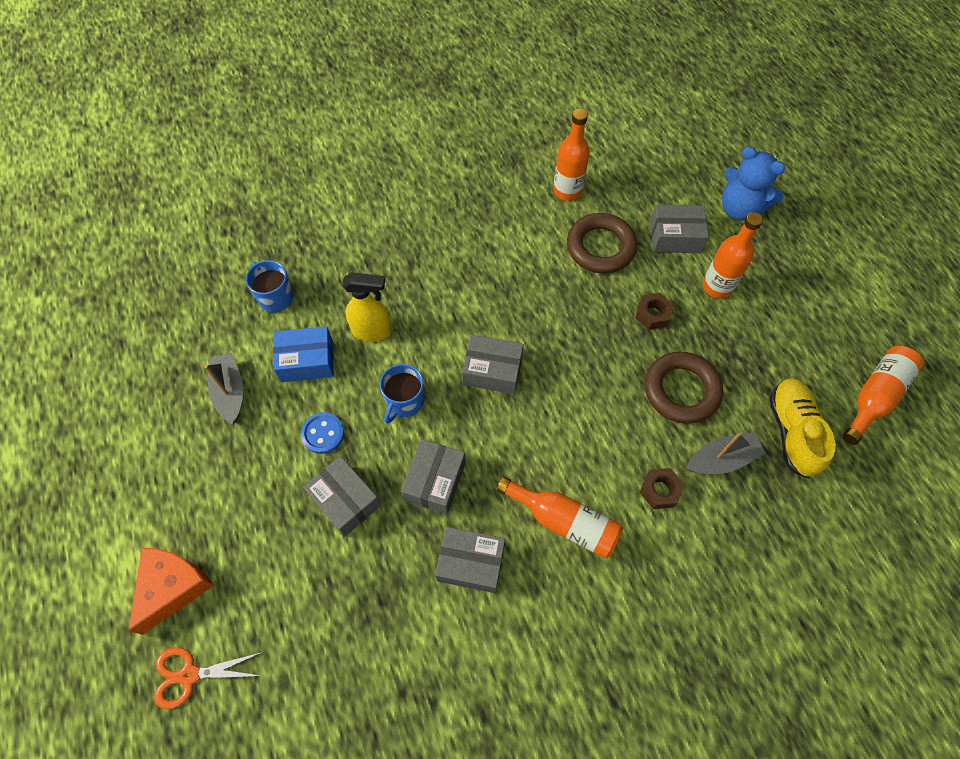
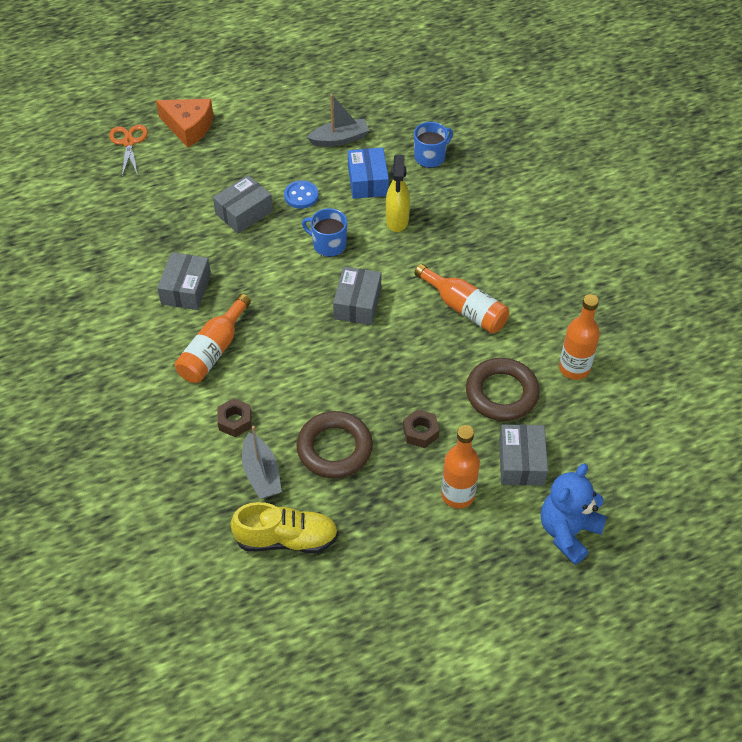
camera: 90 degrees right, 10 degrees down
(435, 481) = (256, 266): grey box -> none
(875, 397) = (323, 626): orange bottle -> orange bottle (465, 308)

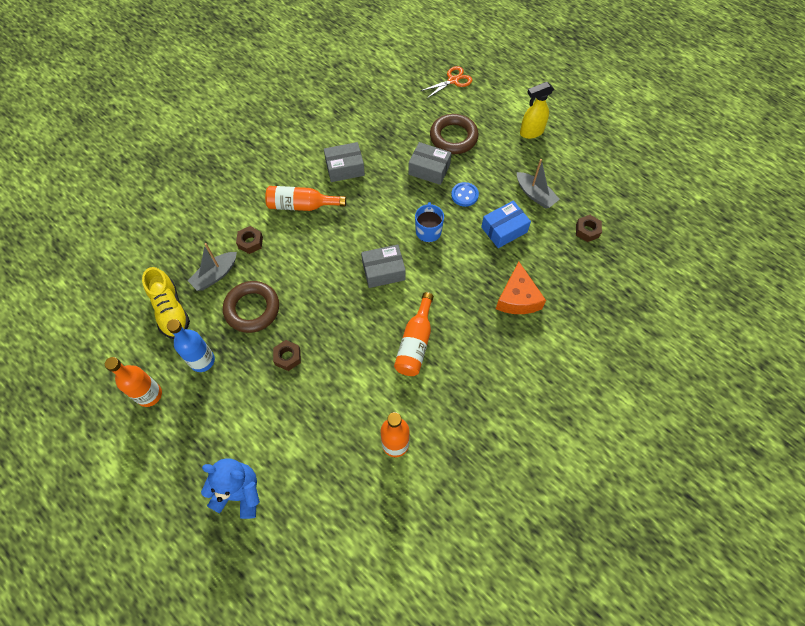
camera: 65 degrees right, 10 degrees up
(189, 127) = (488, 104): orange cheese -> orange cheese (517, 298)
(379, 522) = (202, 361): none -> blue bottle
(397, 221) = (476, 264): yellow spray bottle -> yellow spray bottle (531, 132)
(410, 119) = (587, 231): none -> brown nut
(430, 157) = (555, 260): blue mug -> none
(458, 495) = (243, 403): orange bottle -> orange bottle (149, 395)
(501, 393) = (346, 399): brown ring -> brown ring (453, 137)
(521, 462) = (289, 436): grey box -> none

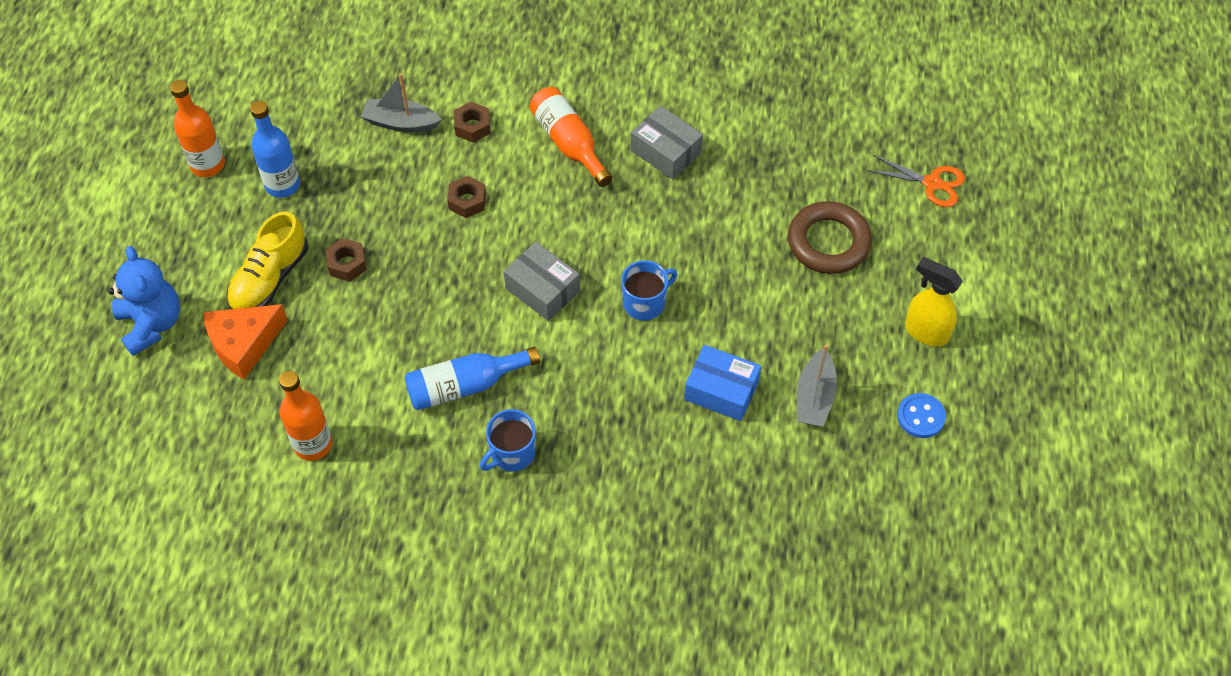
camera: 55 degrees right, 5 degrees down
(171, 311) = (322, 113): yellow shoe -> yellow shoe (269, 279)
(252, 309) = (384, 188): brown ring -> none
(415, 343) = (464, 386): orange bottle -> blue bottle
(429, 169) = (747, 246): grey box -> none
(464, 195) = (739, 311): blue button -> blue button (921, 417)
(474, 344) = (512, 453): none -> blue mug
(517, 298) = (623, 467): orange cheese -> orange cheese (244, 344)
(587, 231) = (807, 496): brown nut -> brown nut (467, 201)

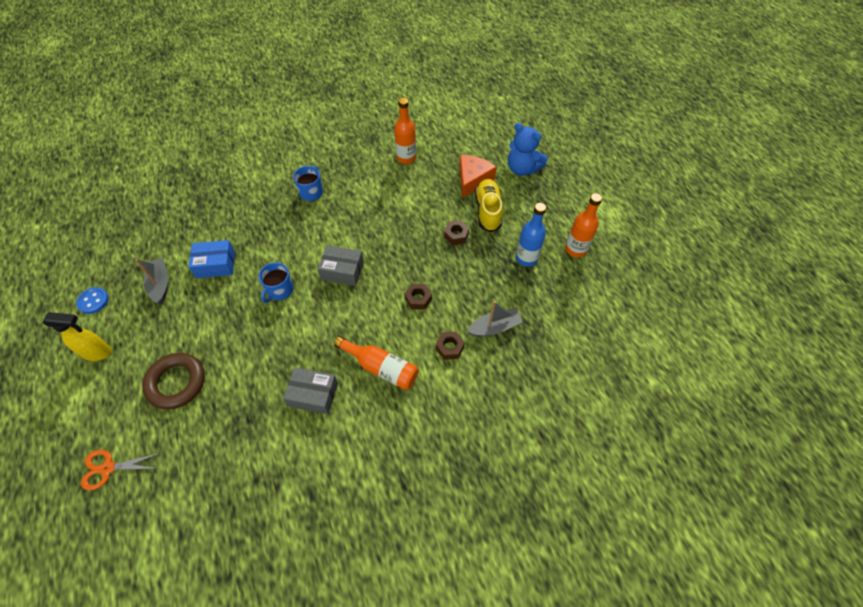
camera: 150 degrees right, 0 degrees up
(464, 386) = (353, 209): blue bottle -> none

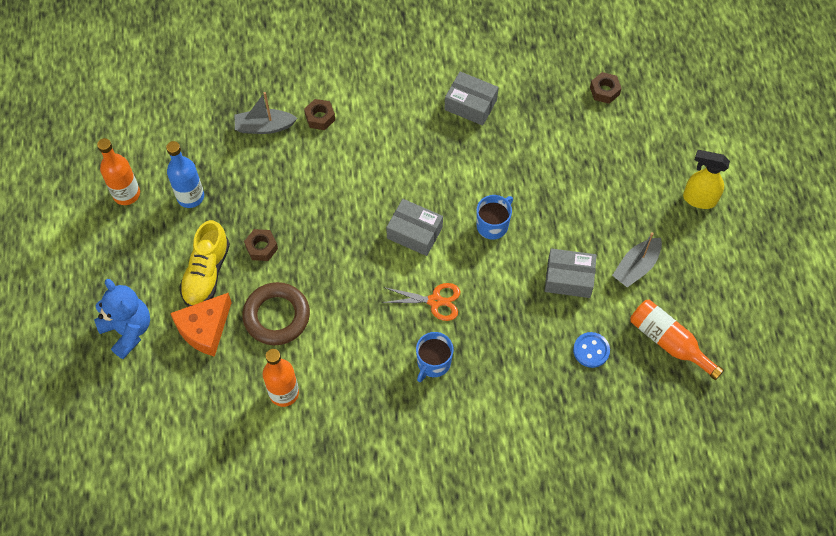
camera: 165 degrees left, 5 degrees up
(93, 301) = (714, 263): blue button -> blue button (591, 350)
(108, 468) = (669, 85): orange scissors -> orange scissors (435, 301)
(160, 284) = (636, 267): grey boat -> grey boat turned 45 degrees clockwise
(176, 382) = (610, 147): brown ring -> brown ring (276, 316)
(216, 264) = (569, 278): blue box -> grey box
(381, 368) = (396, 114): orange bottle -> orange bottle (669, 342)
(418, 299) = (336, 177): brown nut -> brown nut (604, 91)

